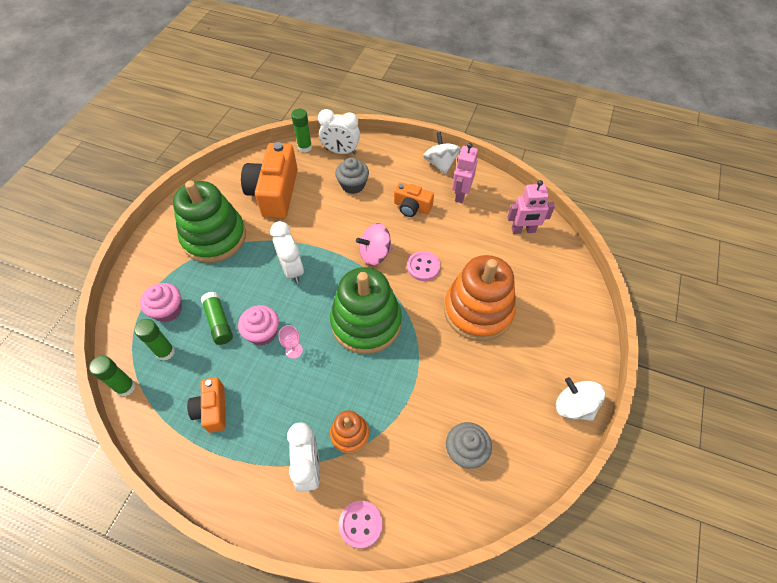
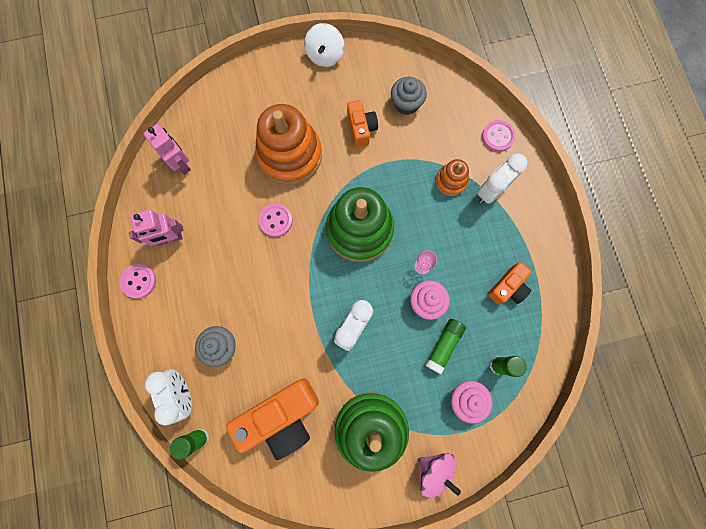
camera: 125 degrees left, 20 degrees up
(126, 387) = (544, 368): green glue stick -> none
(375, 254) = (289, 268): pink spinning top -> pink spinning top (435, 470)
(412, 207) = (214, 272): orange camera -> orange camera (361, 128)
(440, 163) = (139, 281): white spinning top -> pink button

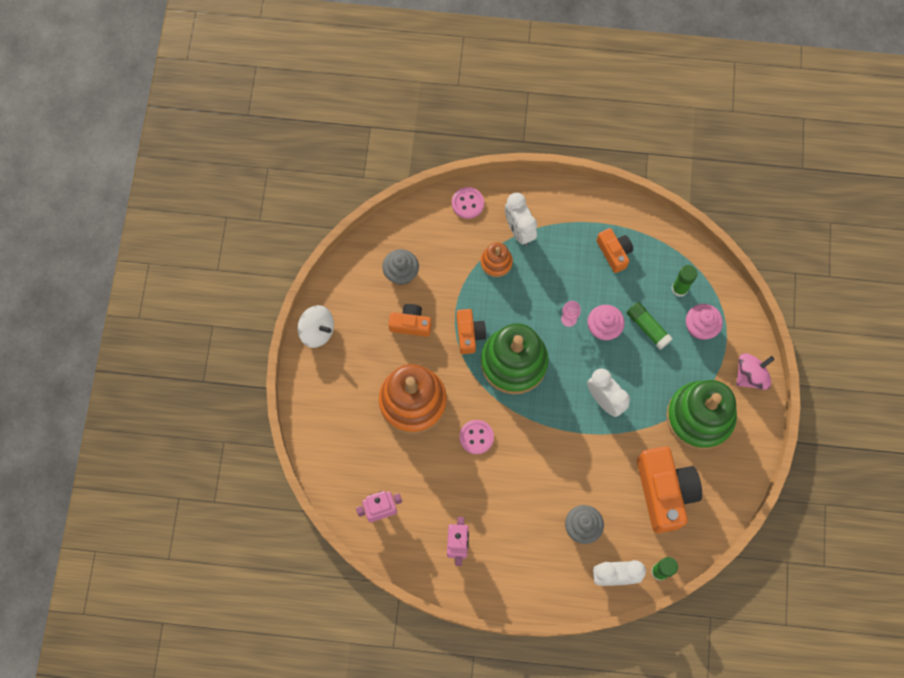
camera: 70 degrees left, 5 degrees down
(139, 281) = (491, 588): pink button -> none
(371, 181) = (469, 334): none -> orange camera

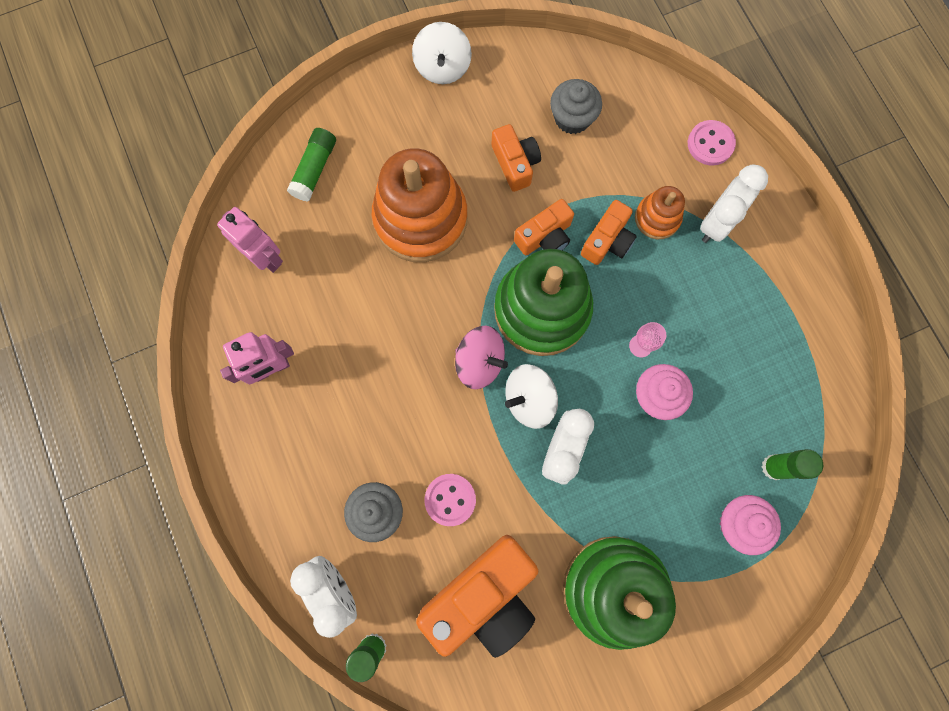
camera: 60 degrees right, 5 degrees up
(476, 437) = (419, 317): pink button -> pink button (450, 499)
(565, 401) = (529, 400): none -> white spinning top
(614, 253) = (766, 355): orange camera -> orange camera (607, 241)
(647, 327) = (693, 453): green glue stick -> green glue stick (315, 169)
(750, 376) = (715, 631): pink spinning top -> pink spinning top (480, 362)

